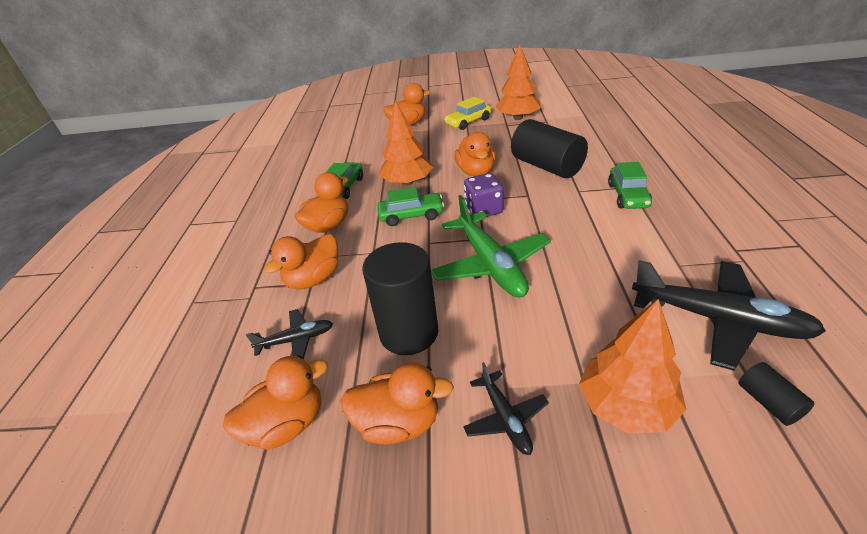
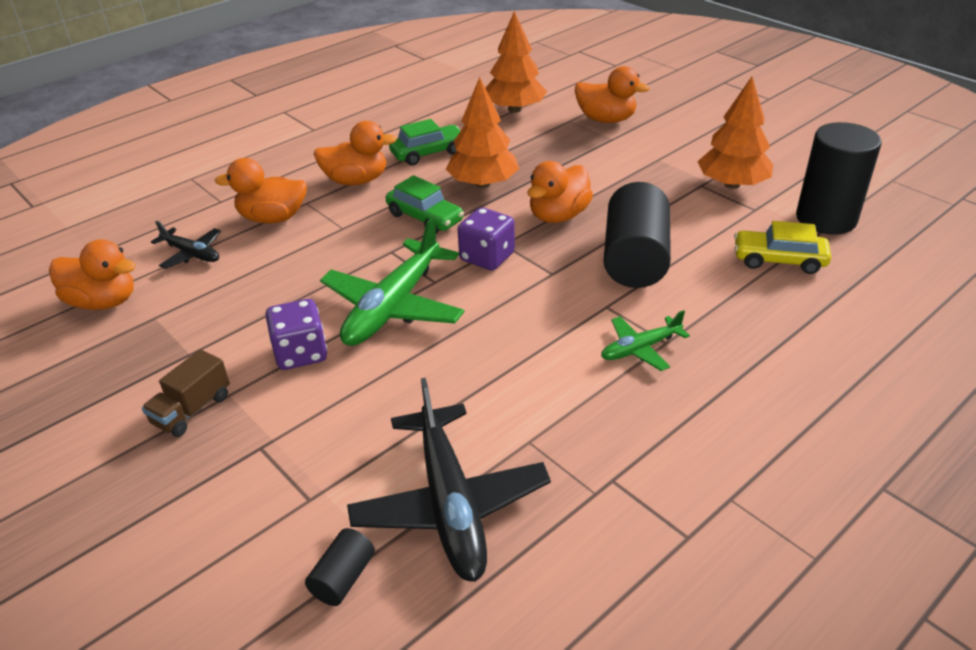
camera: 45 degrees right, 0 degrees up
(398, 423) = (144, 355): orange duck -> none
(409, 333) = (250, 307): black cylinder -> black cylinder (826, 219)
(468, 122) = (669, 155): yellow car -> yellow car (779, 260)
(495, 327) = (300, 353): none -> purple dice
(505, 418) = (192, 410): black plane -> brown truck
(626, 405) = (262, 478): orange tree -> orange tree (514, 109)
(628, 196) = (640, 348): green car -> green plane

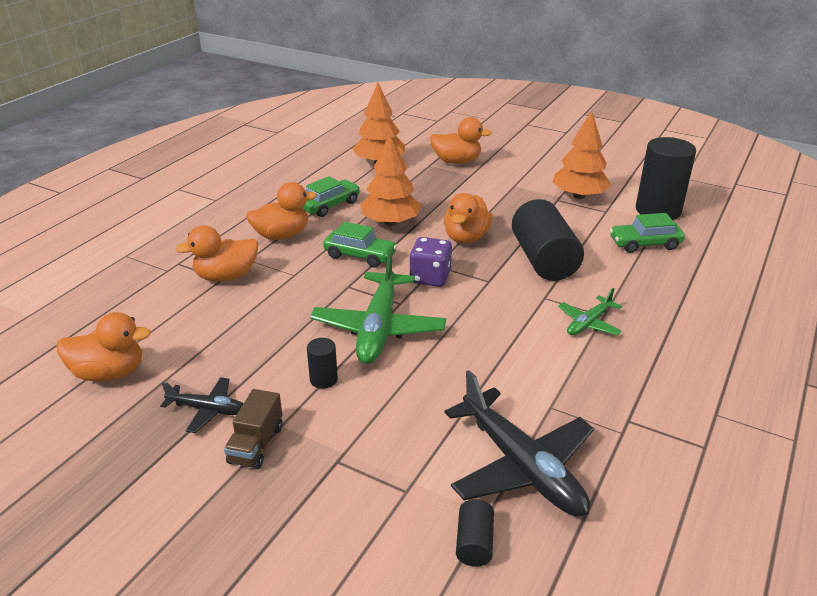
camera: 20 degrees left, 5 degrees down
(191, 254) = (169, 318): black plane -> black plane (207, 410)
(300, 353) = (323, 379): purple dice -> black cylinder
(779, 260) = (644, 244): yellow car -> green car

